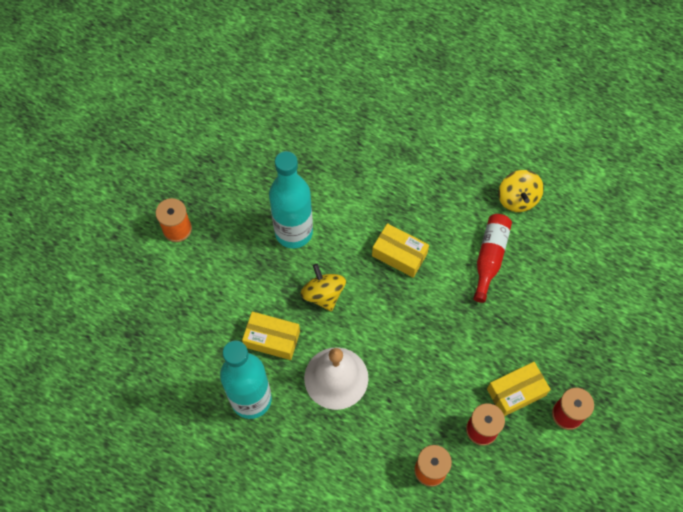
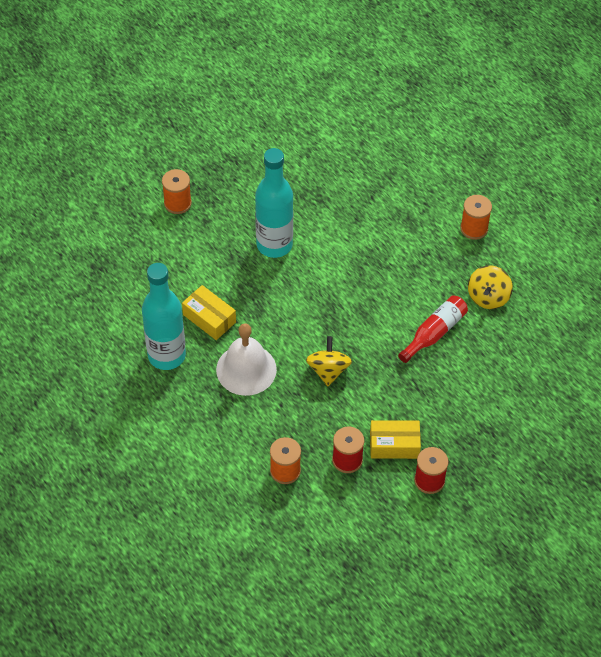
camera: 25 degrees right, 10 degrees down
(323, 294) = (272, 302): yellow spinning top -> yellow spinning top (328, 370)
(399, 255) = (355, 298): yellow box -> none
(468, 135) = (474, 228): none -> orange spool

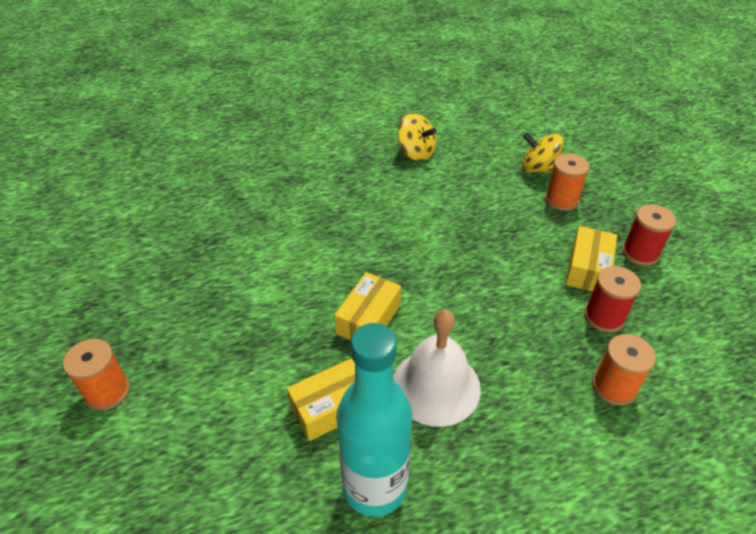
camera: 70 degrees left, 10 degrees down
(274, 245) = (250, 300): turquoise bottle -> none
(286, 317) = (369, 319): none -> yellow box
(328, 370) = (465, 299): yellow spinning top -> yellow spinning top (538, 169)
(434, 333) = (445, 199): red bottle -> none
(474, 228) = (328, 141): orange spool -> orange spool (561, 200)

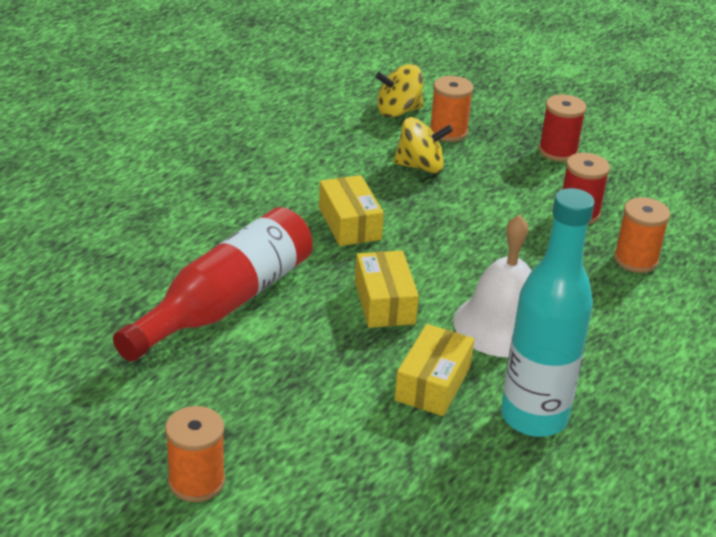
camera: 40 degrees left, 10 degrees down
(267, 265) = (225, 303): none -> red bottle
(416, 153) = (257, 139): yellow spinning top -> yellow spinning top (420, 166)
(587, 269) = (529, 181): yellow box -> yellow box (349, 223)

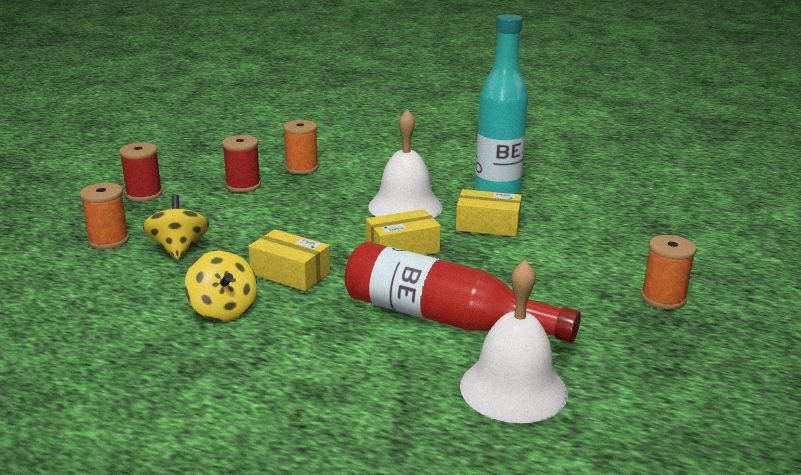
camera: 100 degrees left, 10 degrees down
(91, 318) = (513, 388): none -> white bell
(349, 223) = (290, 273): yellow box -> yellow box turned 60 degrees clockwise
(398, 111) = (62, 267): yellow spinning top -> yellow spinning top (223, 310)

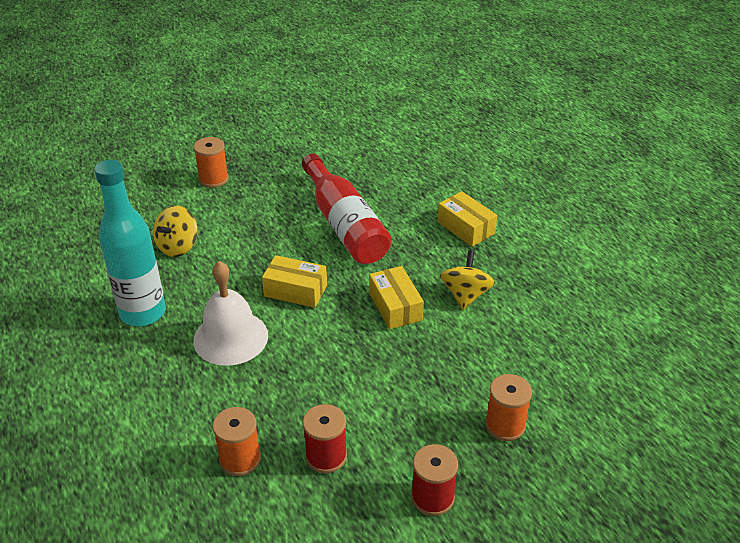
camera: 140 degrees left, 15 degrees up
(178, 249) = (454, 379): yellow spinning top -> yellow spinning top (178, 246)
(488, 225) = (207, 282): yellow box -> yellow box (466, 228)
(513, 388) = (365, 175): white bell -> none

